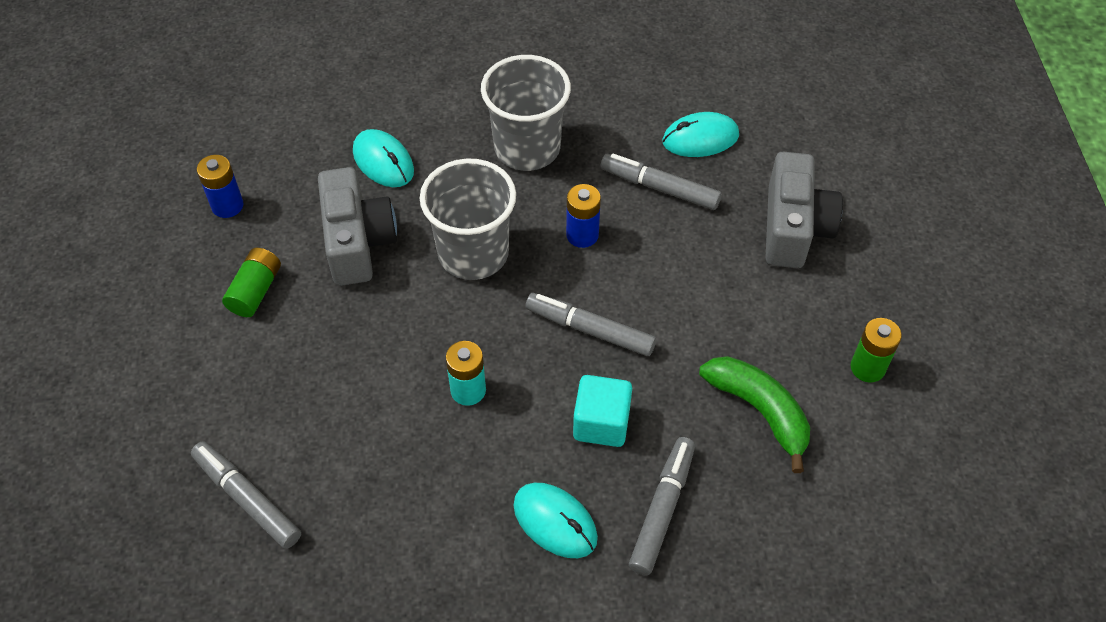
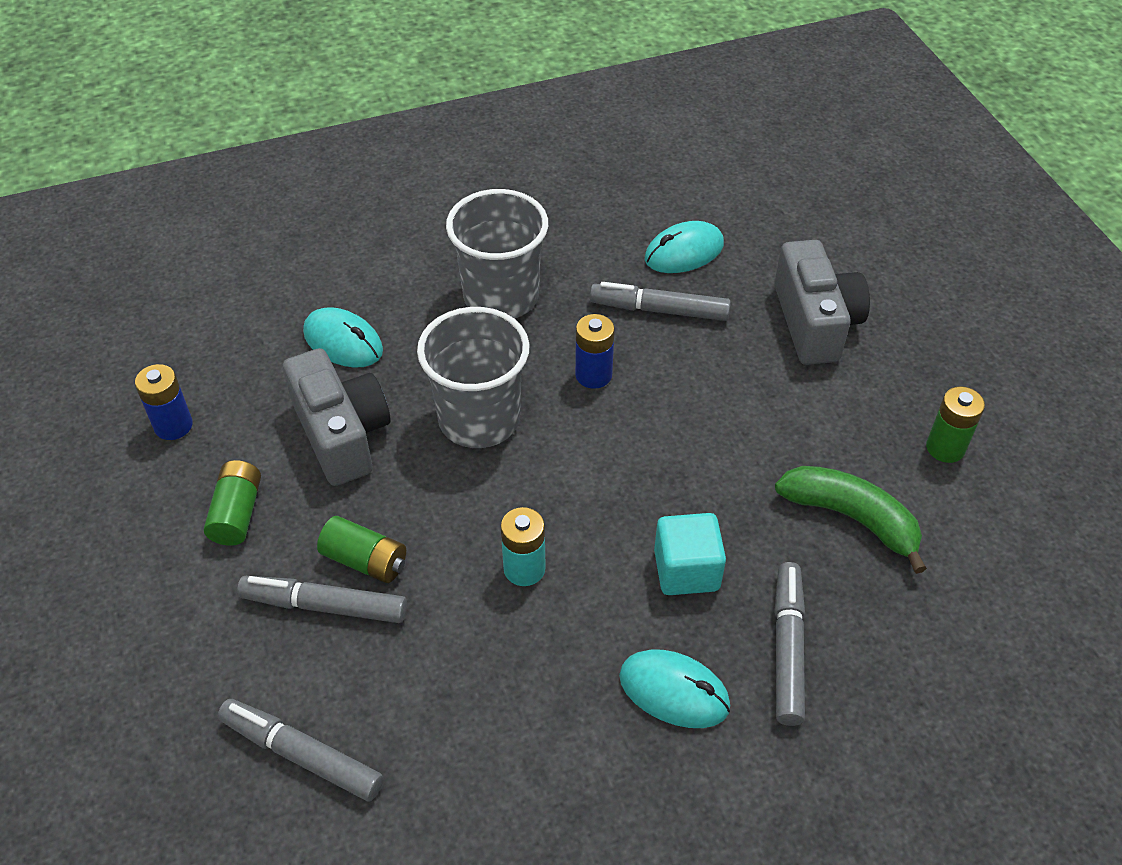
camera: 15 degrees left, 5 degrees down
(343, 353) = (365, 560): none -> green battery
(590, 330) = (638, 473): grey marker -> grey marker (324, 606)

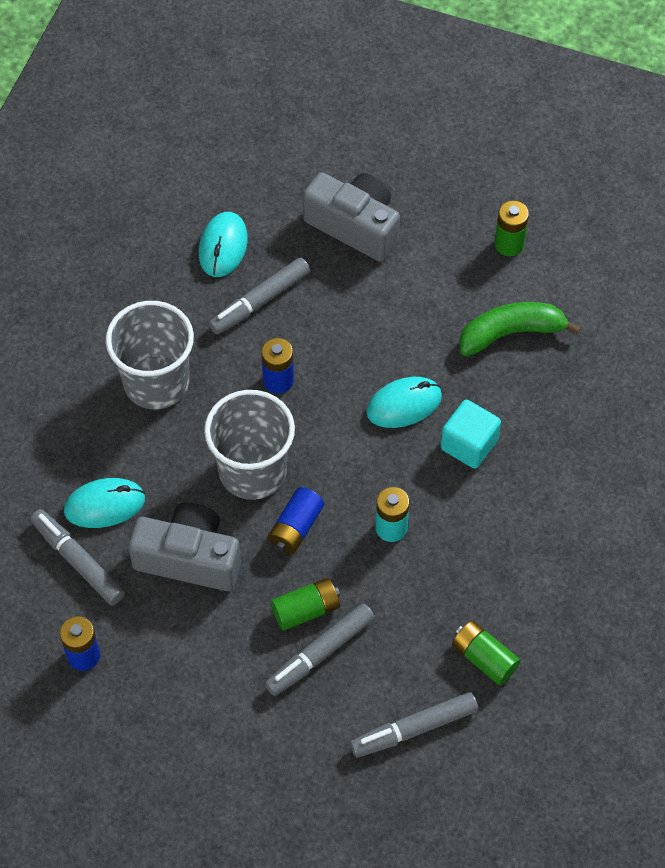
camera: 50 degrees left, 10 degrees up
(237, 513) = (199, 660): green battery -> green battery (484, 658)
(450, 491) = (296, 528): none -> blue battery
(674, 691) = (539, 512): turquoise mouse -> turquoise mouse (404, 404)
(787, 648) = (562, 436): grey marker -> grey marker (78, 561)

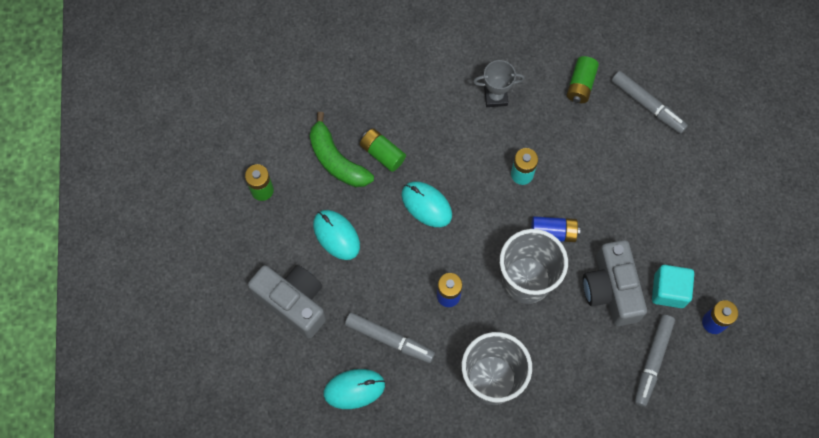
camera: 115 degrees left, 10 degrees up
(105, 505) = (603, 365): turquoise mouse -> turquoise mouse (336, 235)
(306, 610) = (606, 200): green battery -> green battery (382, 154)
(320, 654) = (630, 179): grey marker -> none
(354, 226) = (293, 302): grey camera -> grey camera turned 120 degrees clockwise
(469, 444) = (436, 152): turquoise cube -> turquoise cube (669, 291)
(515, 546) = (495, 97): none -> grey trophy

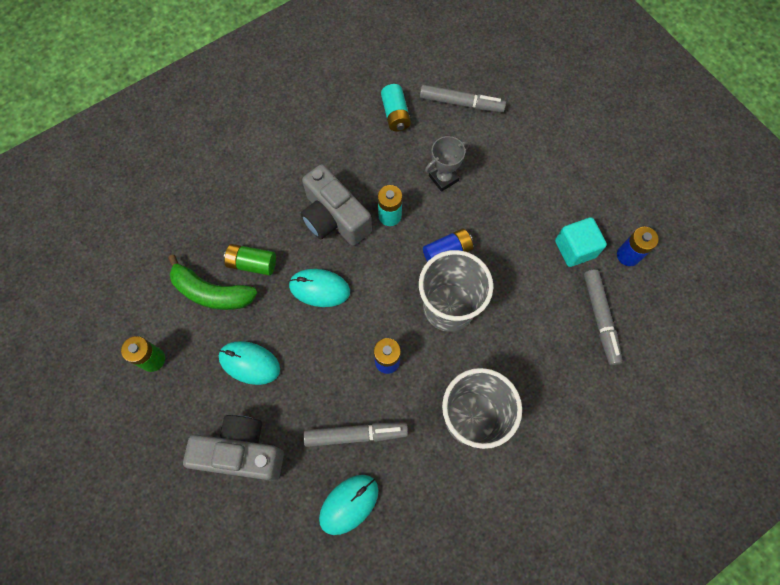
camera: 30 degrees left, 0 degrees up
(495, 97) = (327, 161): grey trophy -> grey trophy (443, 178)
(580, 85) = (395, 114): green battery -> turquoise battery
(611, 289) = (526, 275): grey camera -> grey camera (334, 218)

